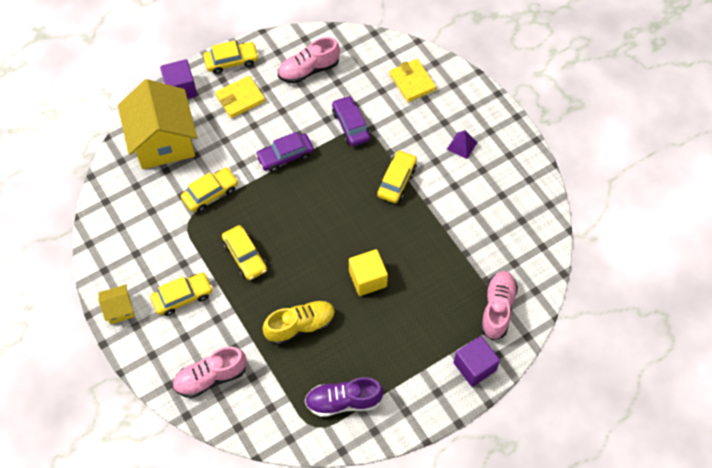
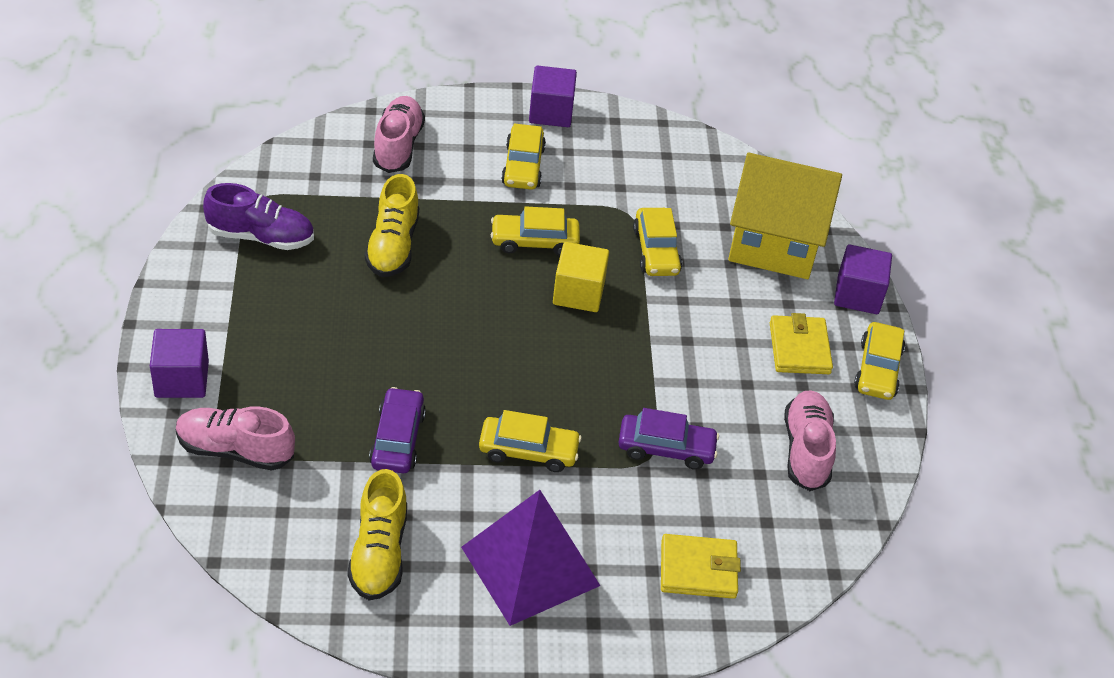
camera: 115 degrees right, 15 degrees down
(119, 309) = (551, 112): yellow house -> purple cube
(285, 156) = (663, 350): purple car -> purple car (397, 439)
(343, 401) = (261, 237): purple shoe -> purple shoe turned 75 degrees clockwise
(367, 279) = (401, 339): yellow cube -> yellow cube (578, 293)
(396, 181) = (528, 451): yellow car -> yellow car turned 45 degrees counterclockwise
(462, 145) = (530, 566): purple pyramid -> purple pyramid, size x2.38
(497, 308) = (235, 450): pink shoe -> pink shoe turned 150 degrees clockwise
(504, 208) = (379, 553): none -> yellow shoe

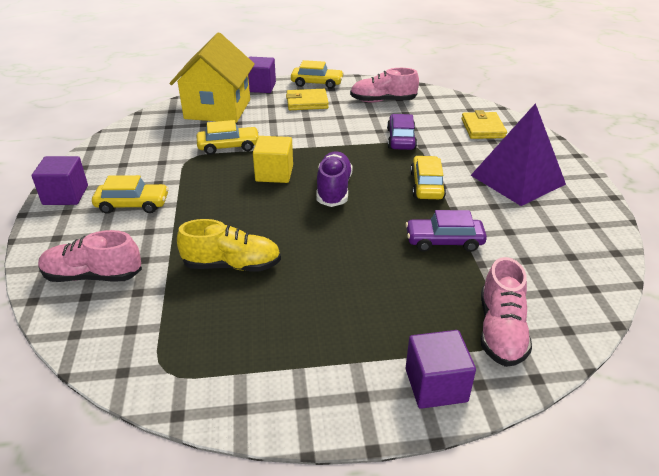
camera: 90 degrees left, 10 degrees down
(261, 237) = (224, 357): purple shoe -> purple shoe (334, 189)
(379, 553) = (550, 239): yellow shoe -> none
(534, 241) = (222, 194): yellow car -> none

